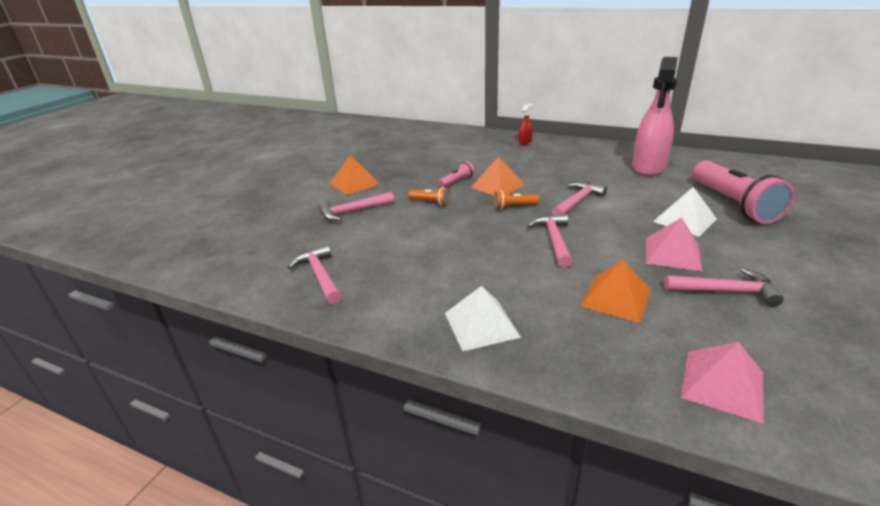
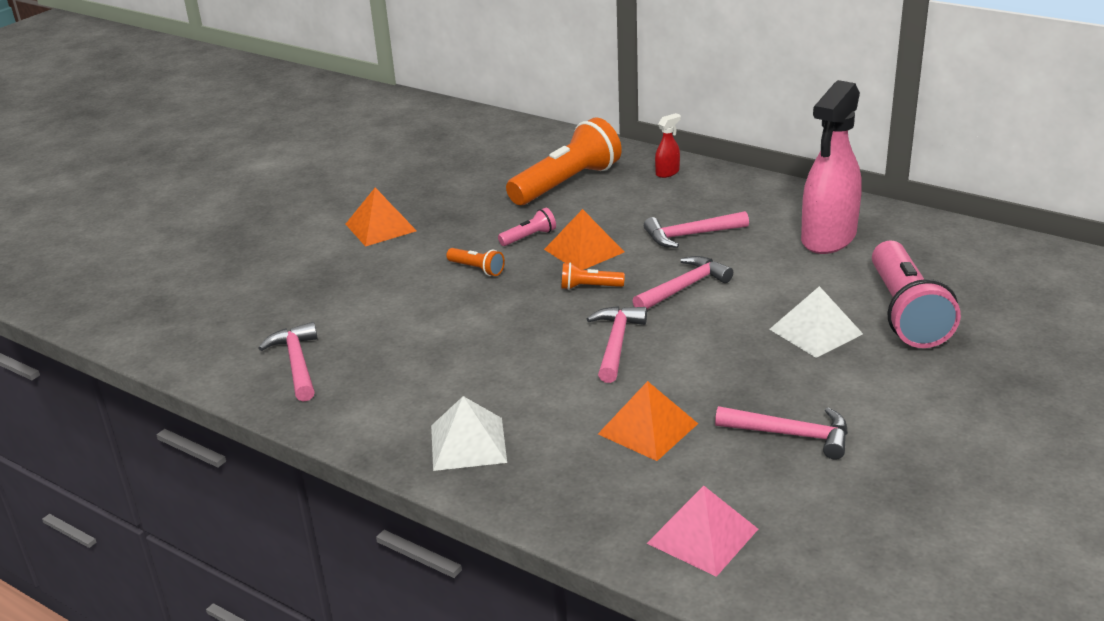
camera: 10 degrees right, 0 degrees up
(352, 211) = (364, 274): pink hammer -> pink hammer (690, 235)
(466, 151) = (567, 183): none -> orange flashlight
(672, 253) = (762, 378): pink pyramid -> none

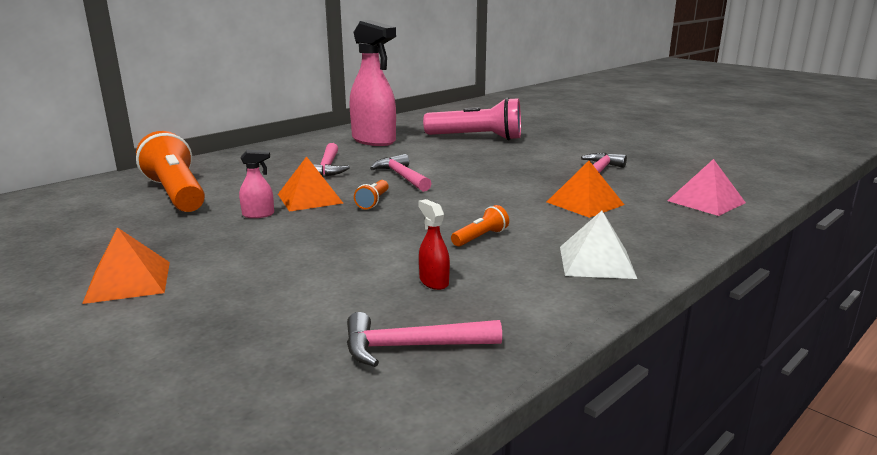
camera: 80 degrees left, 10 degrees down
(477, 269) = (294, 239): orange flashlight -> orange flashlight (480, 237)
(529, 237) = (258, 214): pink flashlight -> pink spray bottle
(616, 343) = (466, 201): pink hammer -> none
(667, 172) = (216, 164): red spray bottle -> red spray bottle (433, 282)
(815, 331) = (484, 155): white pyramid -> none

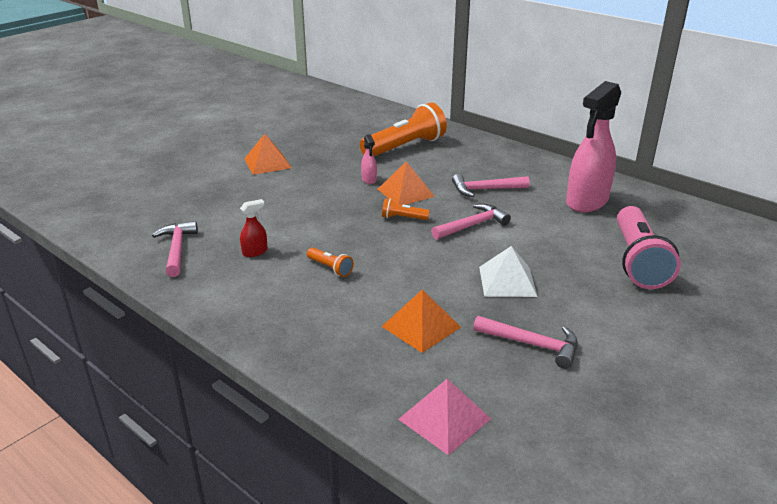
camera: 85 degrees right, 10 degrees up
(596, 262) = (281, 322): white pyramid -> white pyramid (507, 281)

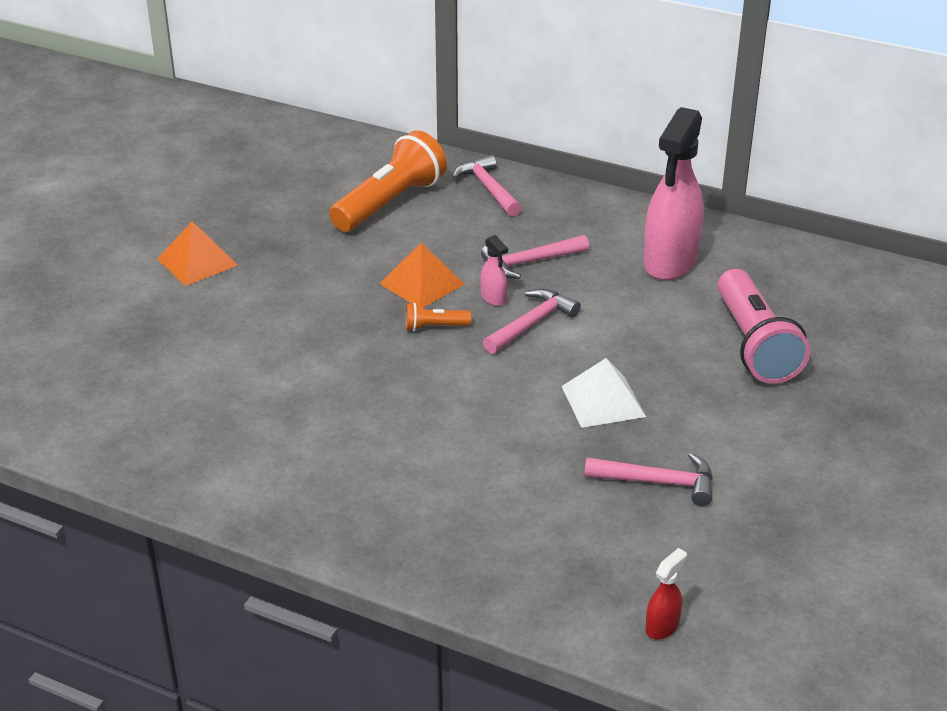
camera: 15 degrees left, 5 degrees up
(177, 249) = (142, 427): pink hammer -> pink hammer (488, 188)
(255, 252) = (255, 413): red spray bottle -> red spray bottle (662, 626)
(330, 268) = (369, 421): orange flashlight -> none
(369, 179) = (361, 269): pink spray bottle -> pink spray bottle (493, 298)
(421, 326) = (518, 483): orange pyramid -> none
(444, 419) = (587, 592): pink pyramid -> none

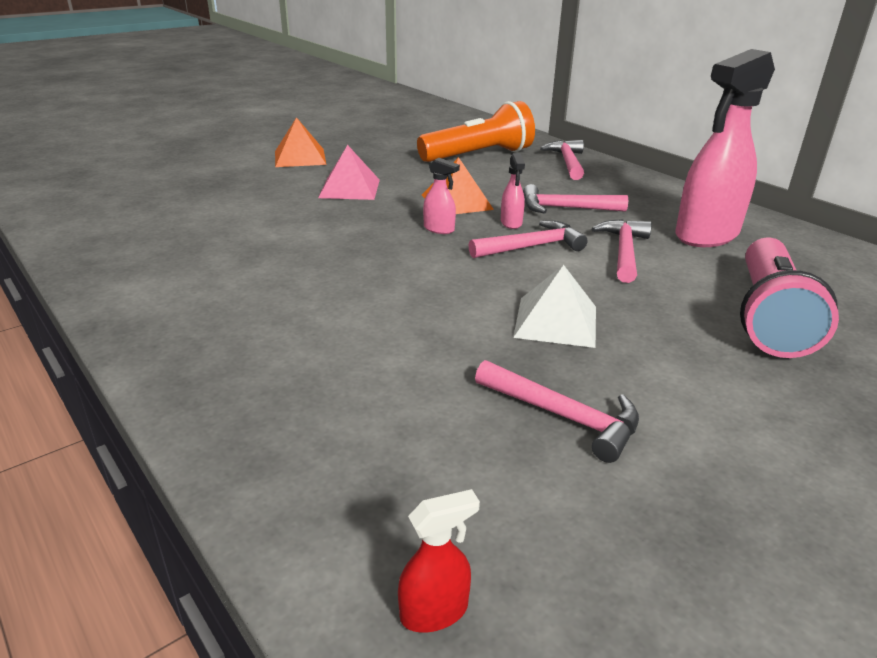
camera: 25 degrees right, 5 degrees down
(298, 296) = (349, 188): none -> pink pyramid
(434, 327) = (439, 229): orange flashlight -> pink spray bottle
(612, 305) = (624, 251): none -> pink hammer

